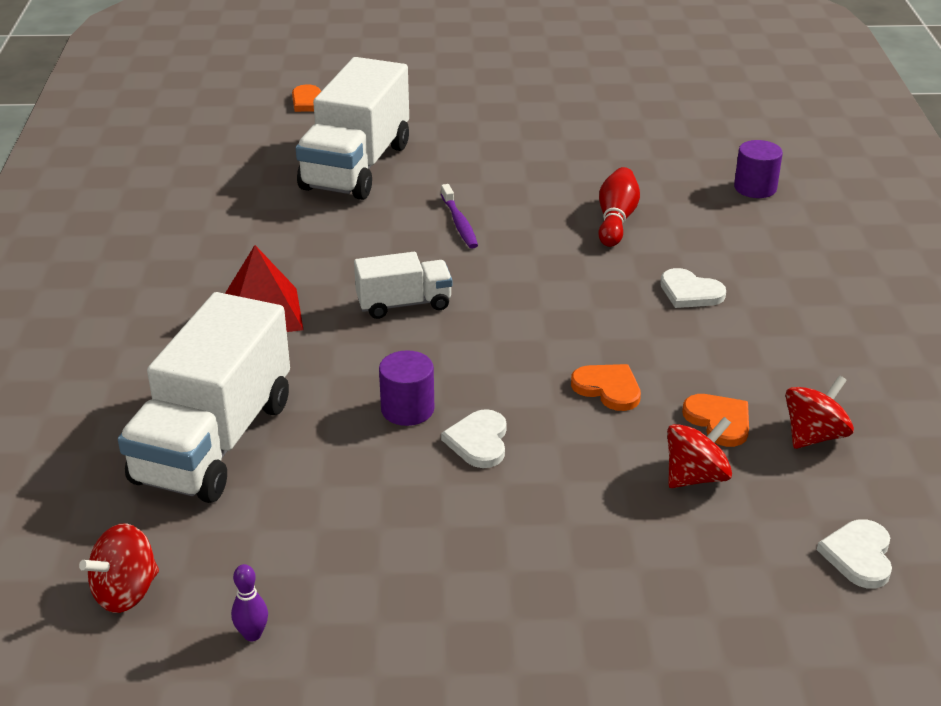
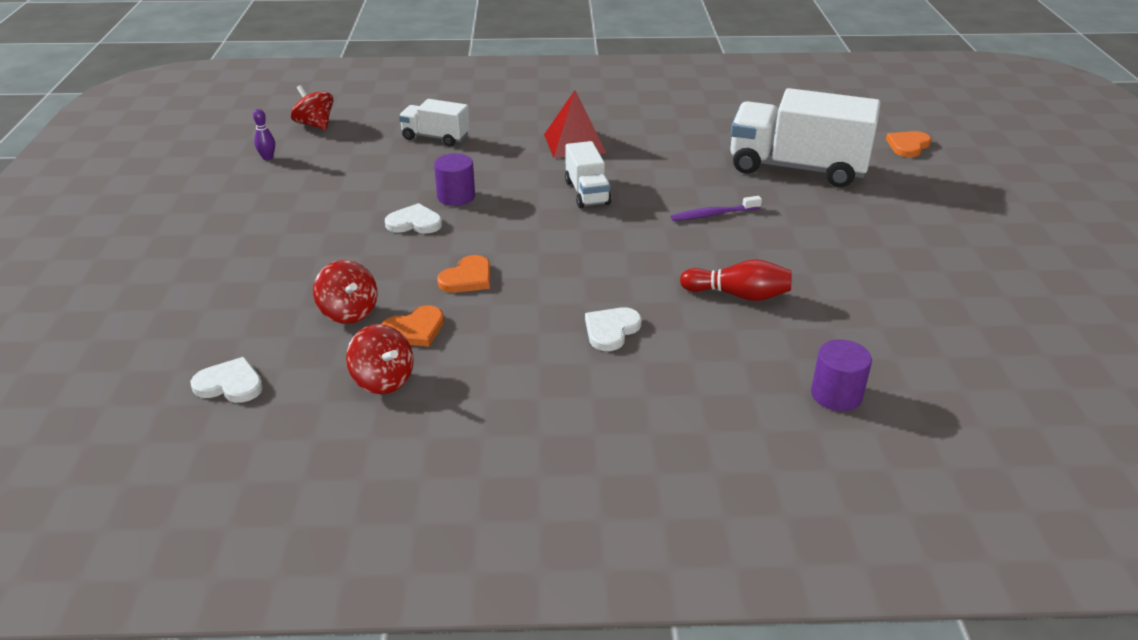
camera: 90 degrees right, 0 degrees up
(214, 441) = (435, 137): white truck -> white truck, size x0.52

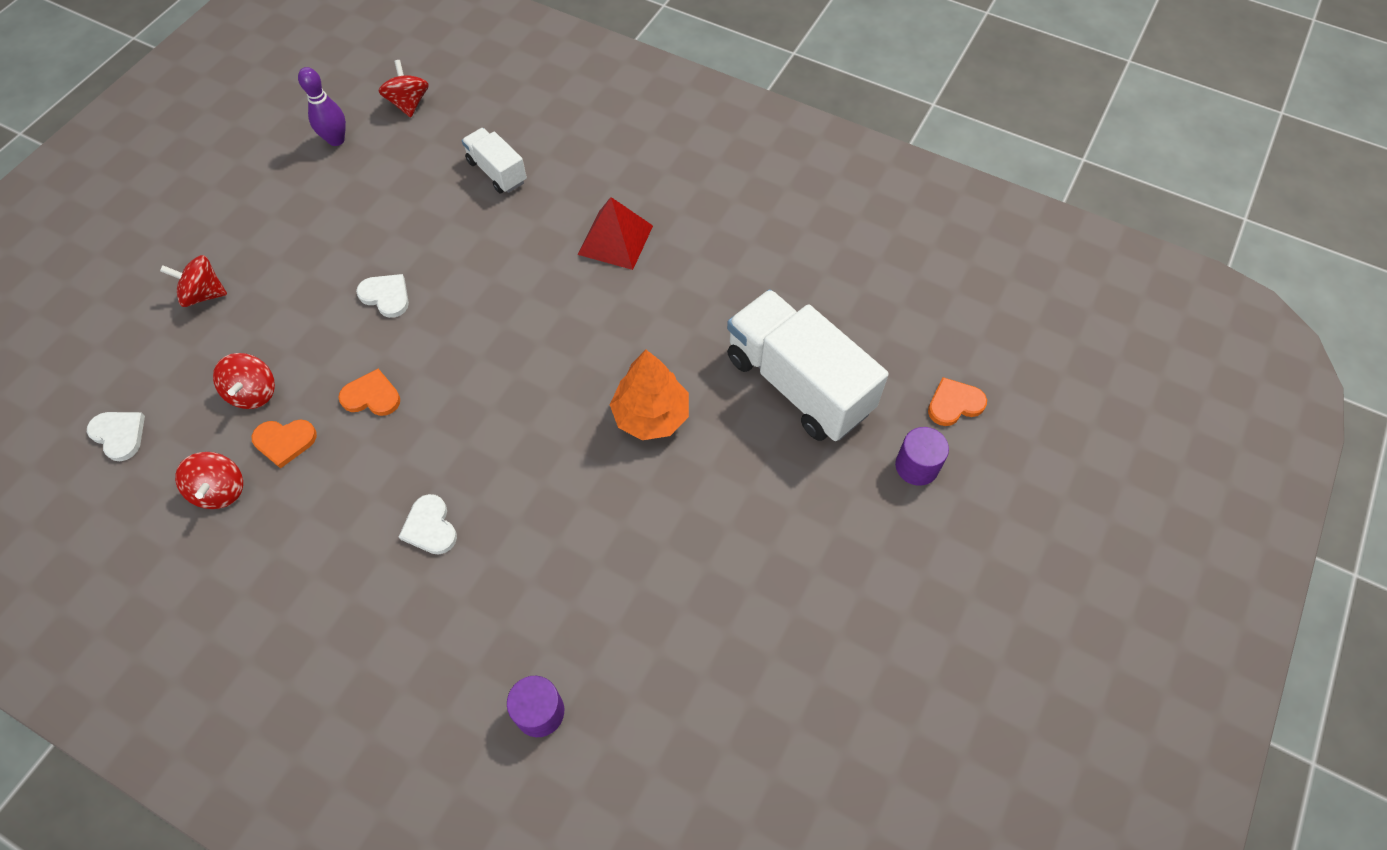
camera: 30 degrees right, 25 degrees up
(229, 273) = (204, 294): none -> red spinning top
(267, 158) = (336, 140): purple bowling pin -> purple bowling pin, size x1.66
(456, 196) = (447, 274): purple cylinder -> purple cylinder (916, 466)
(467, 278) = (372, 396): orange heart -> orange heart turned 150 degrees counterclockwise
(587, 193) = (564, 324): white truck -> none
(611, 330) = (430, 527): white heart -> white heart turned 90 degrees counterclockwise
(713, 214) = (651, 415): purple toothbrush -> orange tree
(738, 295) = (572, 541): red bowling pin -> none

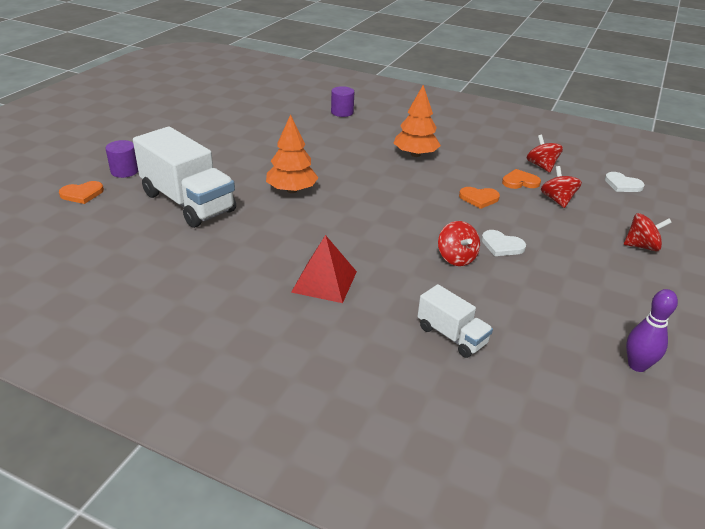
camera: 175 degrees right, 25 degrees down
(409, 103) = (587, 409): red spinning top -> red spinning top (456, 258)
(430, 527) = (415, 154): white heart -> orange tree

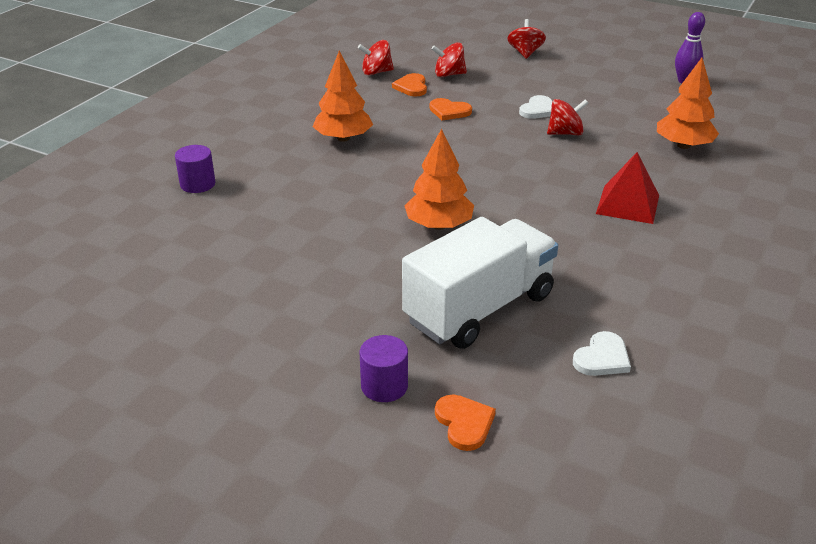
camera: 85 degrees left, 0 degrees up
(451, 336) = (683, 145): white truck -> orange tree
(479, 198) = (449, 111): orange heart -> orange heart turned 105 degrees clockwise
(622, 184) = (416, 42): white heart -> white heart (602, 358)

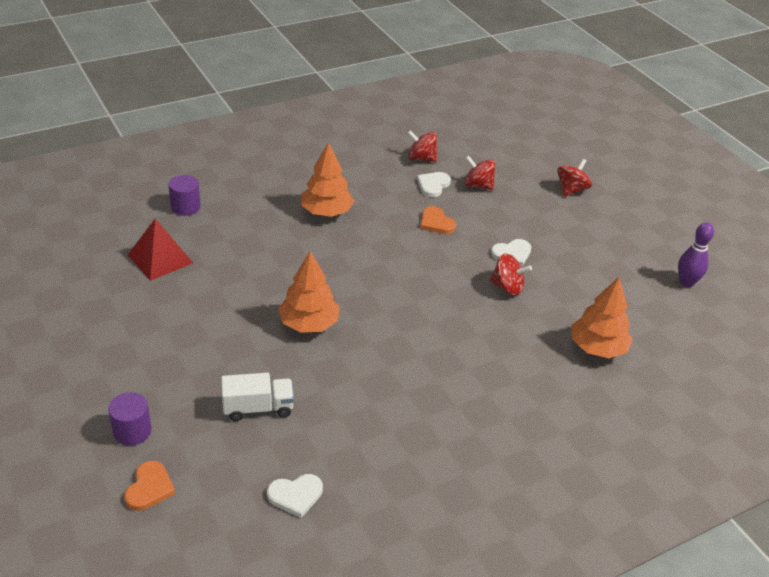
camera: 30 degrees right, 5 degrees up
(411, 87) = (433, 185): orange heart -> white heart
(479, 308) = (258, 408): white truck -> white truck, size x0.52
(628, 204) = (476, 379): red pyramid -> red pyramid (160, 259)

